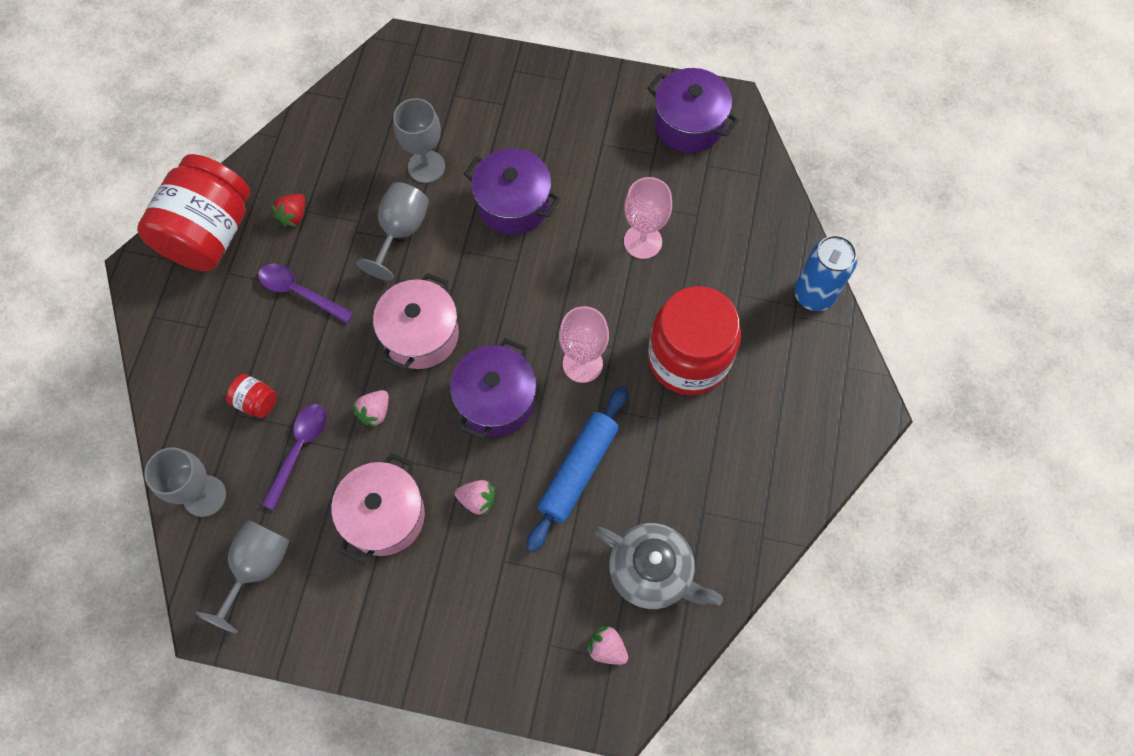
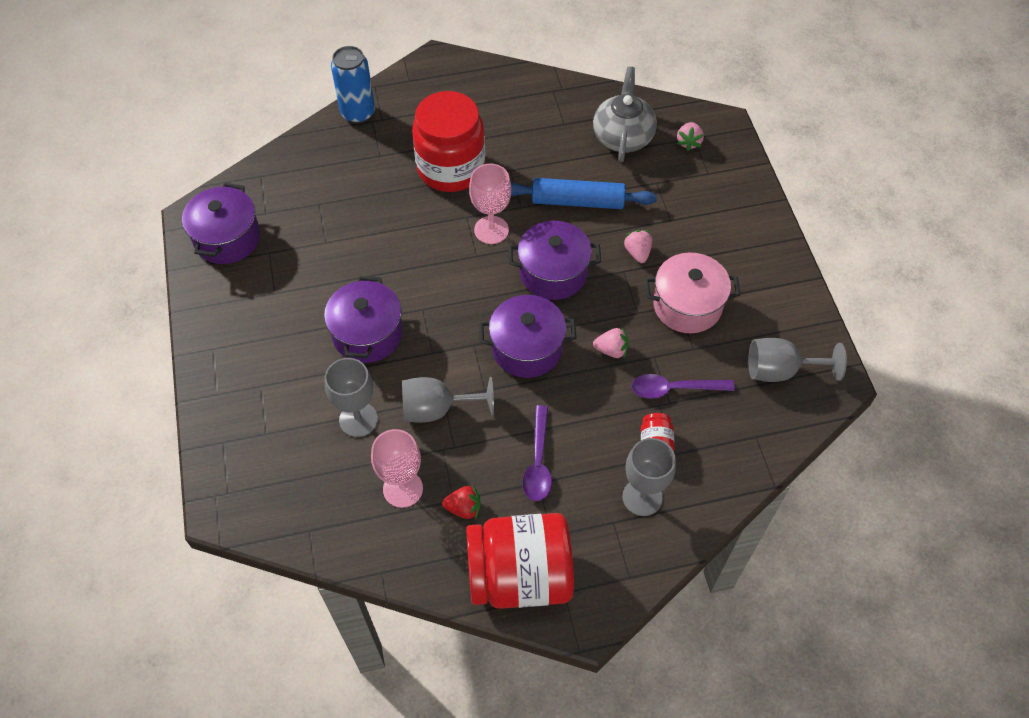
camera: 115 degrees left, 10 degrees down
(204, 496) = (754, 438): grey goblet -> grey goblet (642, 497)
(421, 335) = (527, 348): pink pot -> purple pot
(642, 241) = (361, 230): pink goblet -> pink goblet (403, 489)

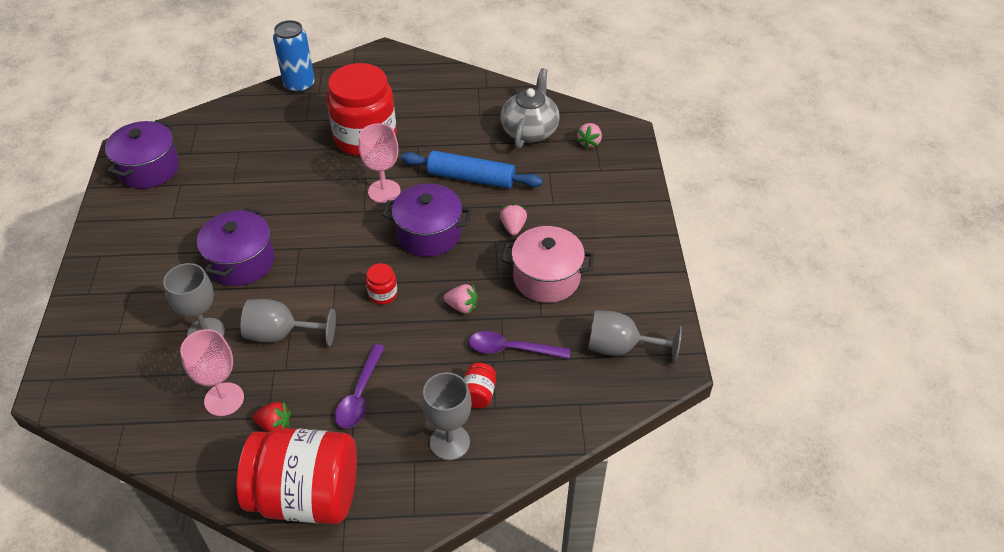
camera: 10 degrees right, 10 degrees down
(527, 348) = (383, 294): purple pot -> red jar

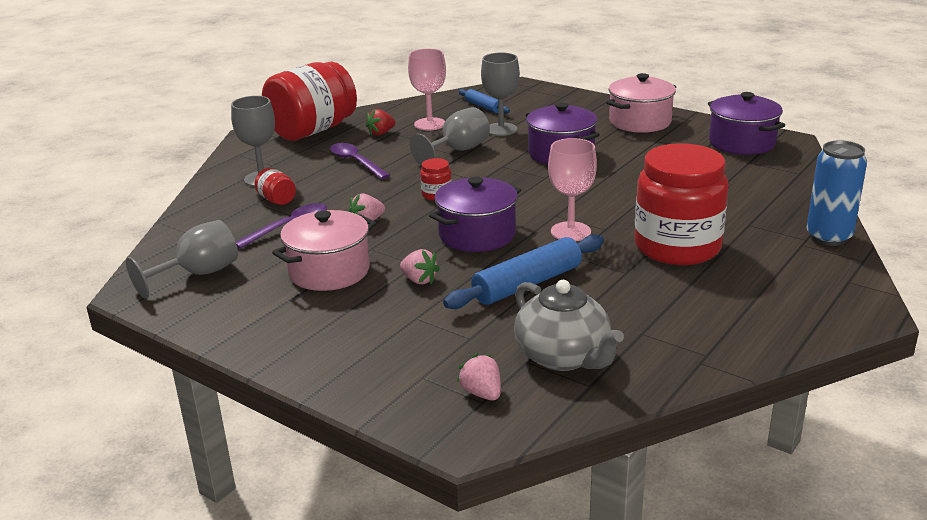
camera: 130 degrees right, 20 degrees down
(129, 245) = (640, 122): none -> pink pot
(144, 384) = (483, 107): none -> blue rolling pin

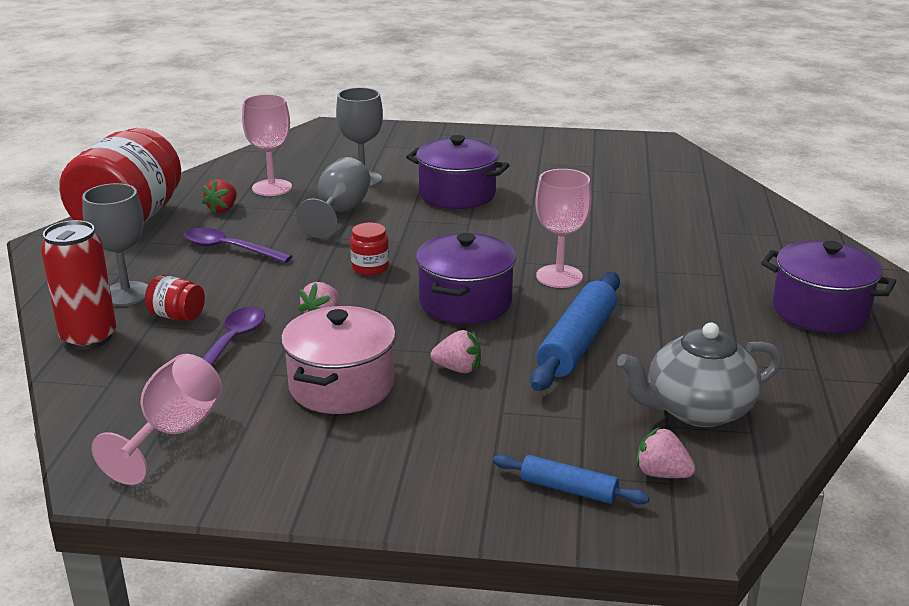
camera: 30 degrees left, 0 degrees up
(198, 274) = (173, 433): grey goblet -> pink goblet
(212, 202) = (89, 338): none -> red can
(483, 107) = (313, 157): blue rolling pin -> blue rolling pin (568, 489)
(563, 357) = (696, 410): grey teapot -> grey teapot turned 135 degrees clockwise
(640, 122) = (501, 146): pink pot -> none
(677, 247) = (677, 268): red jar -> none
(742, 143) = (622, 151): purple pot -> purple pot (820, 311)
(828, 237) = (794, 228): blue can -> none

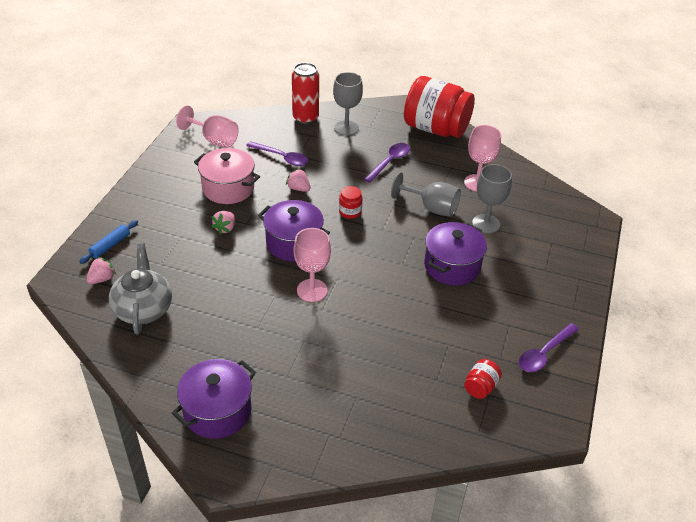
camera: 100 degrees right, 15 degrees up
(177, 316) = (317, 143): red jar -> red jar (480, 387)
(222, 209) = (447, 162): red strawberry -> none
(570, 147) = (544, 353): none -> purple spoon
(577, 343) = (230, 279): blue rolling pin -> none

